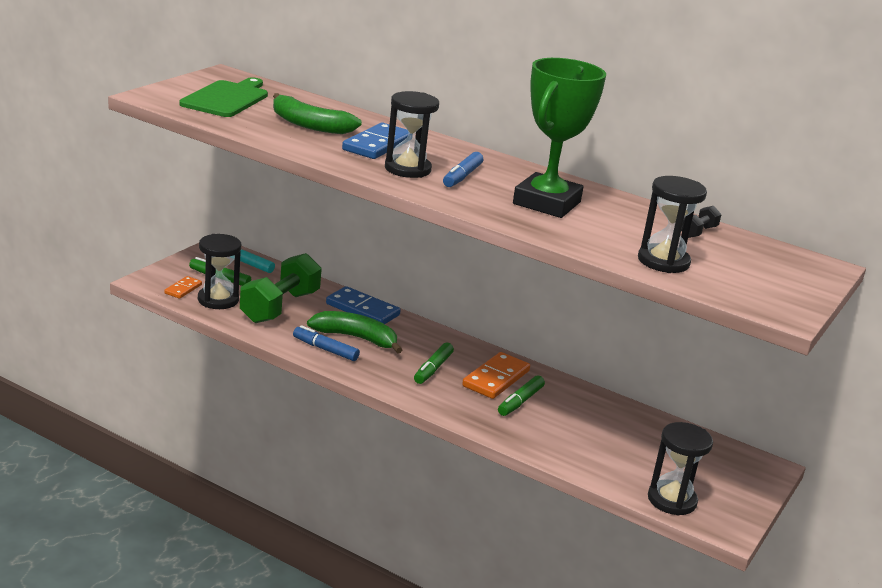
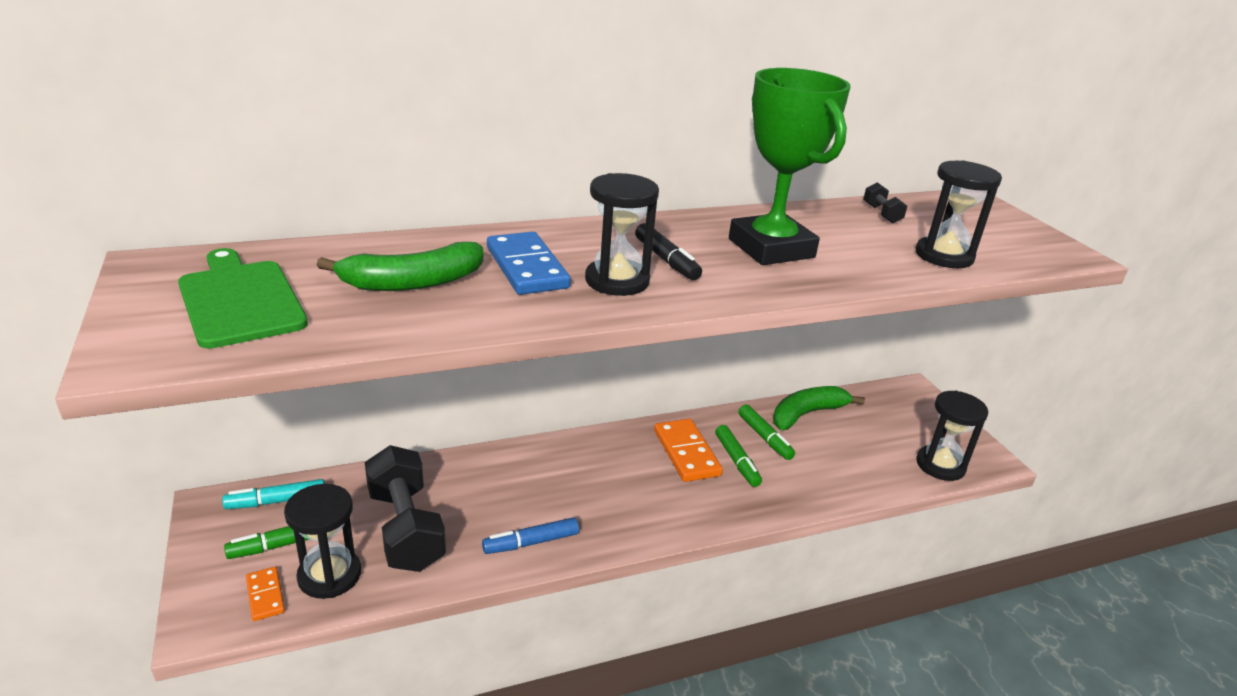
camera: 50 degrees left, 5 degrees up
(280, 307) = (406, 529): green dumbbell -> black dumbbell
(356, 338) = (530, 504): green banana -> green banana (807, 414)
(362, 309) = (479, 467): blue domino -> none
(433, 369) = (637, 484): green marker -> green marker (764, 438)
(462, 176) = (666, 260): blue marker -> black marker

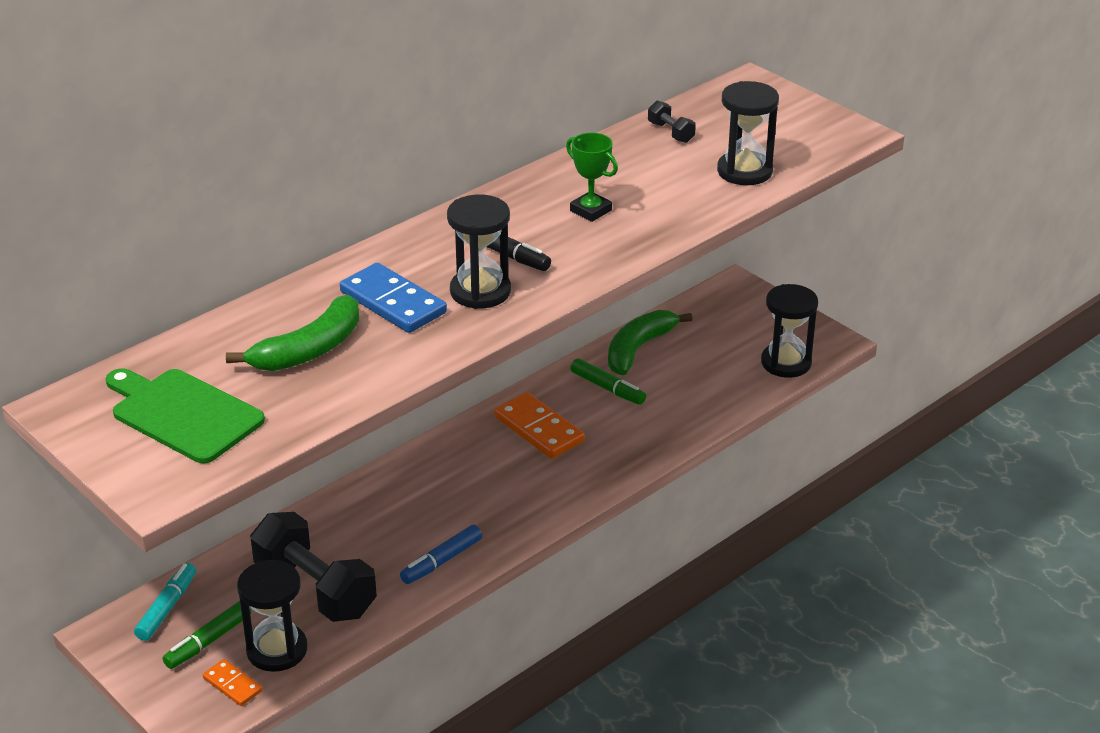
camera: 20 degrees left, 5 degrees up
(276, 501) = (167, 608): turquoise marker -> turquoise marker turned 150 degrees clockwise
(736, 461) = (592, 422): green marker -> none
(771, 248) = (590, 210): green trophy -> green trophy, size x0.48

